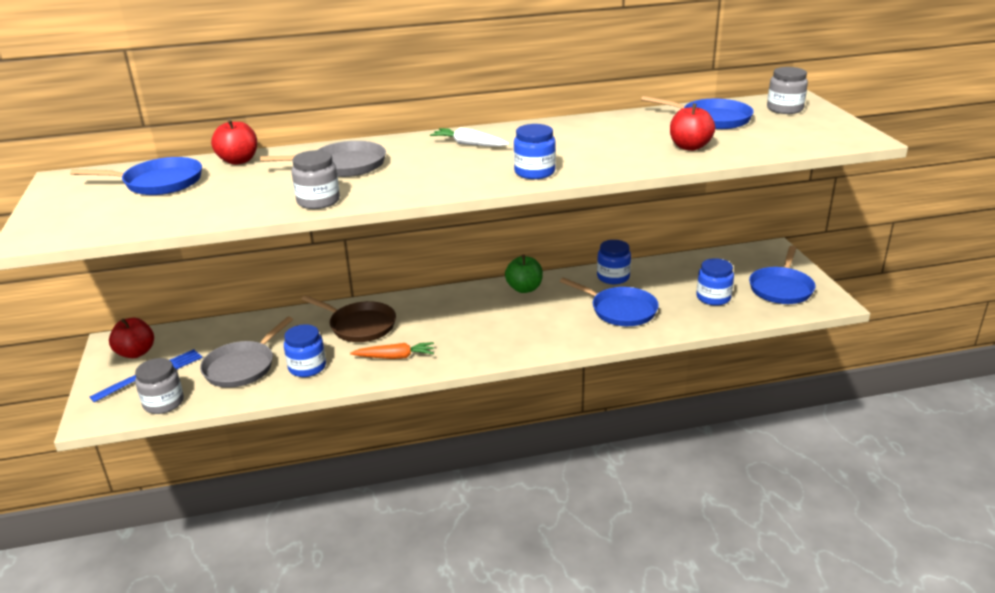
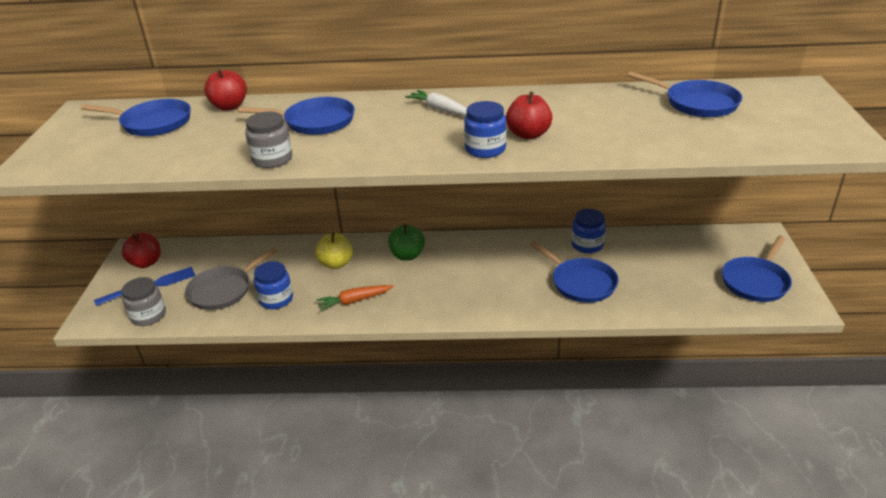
camera: 15 degrees right, 5 degrees up
(344, 165) = (315, 122): grey pan -> blue pan
(359, 326) = (336, 263): brown pan -> yellow apple
(395, 357) = (354, 301): orange carrot -> orange carrot turned 150 degrees clockwise
(524, 289) = (497, 246): green apple -> green apple (407, 255)
(690, 147) = (657, 135): red apple -> red apple (528, 134)
(713, 297) = (680, 282): blue jar -> none
(784, 109) = (783, 98): grey jar -> none

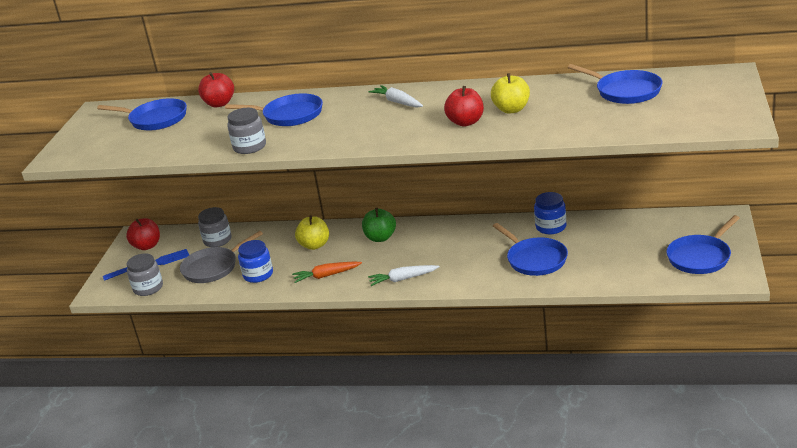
camera: 10 degrees right, 5 degrees down
(226, 256) = (217, 240): none -> grey jar
(441, 306) = (403, 279): none -> white carrot
(485, 149) = (425, 135): blue jar -> none
(576, 121) = (511, 109): none -> yellow apple

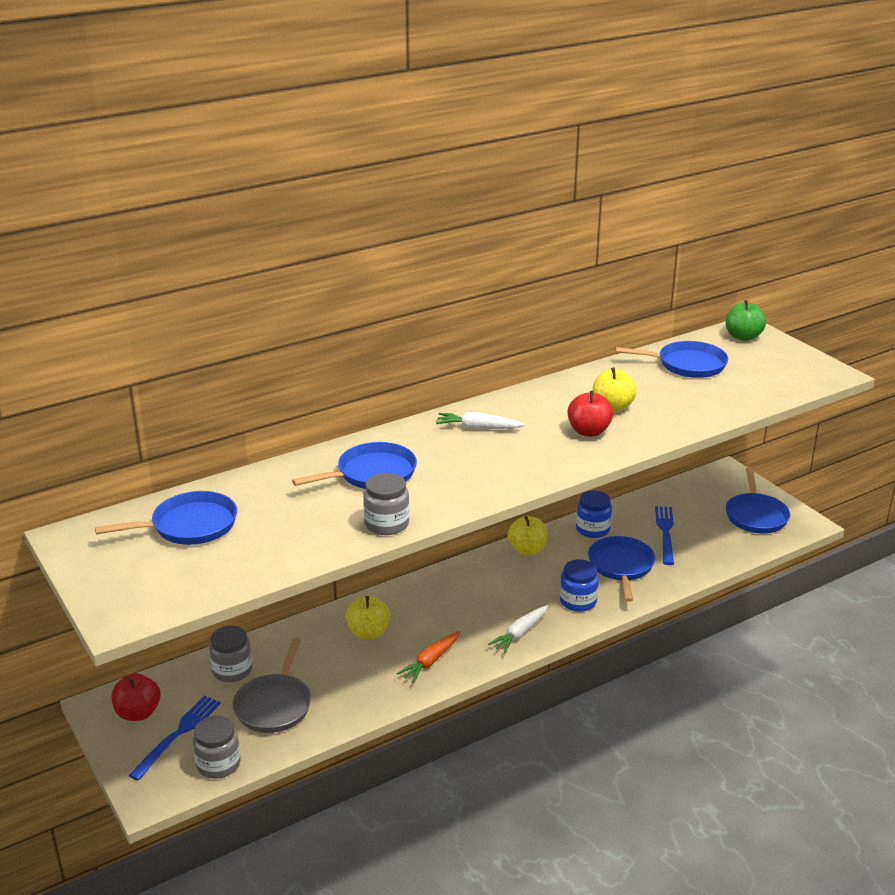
camera: 45 degrees left, 0 degrees up
(219, 104) = (251, 483): red apple -> none
(258, 275) = (346, 691): blue jar -> blue jar (578, 601)
(380, 238) = (434, 598): green apple -> green apple (743, 337)
(484, 226) = (527, 549): none -> yellow apple
(534, 259) = (621, 566): blue pan -> blue pan turned 105 degrees counterclockwise
(604, 247) = (665, 533): none -> blue fork

